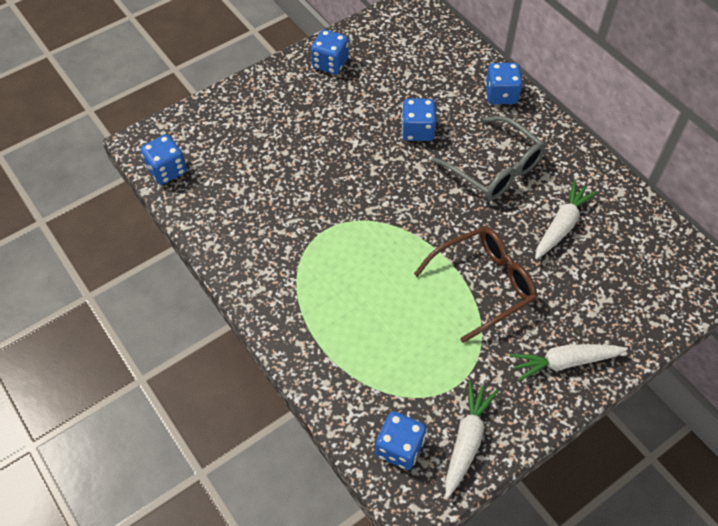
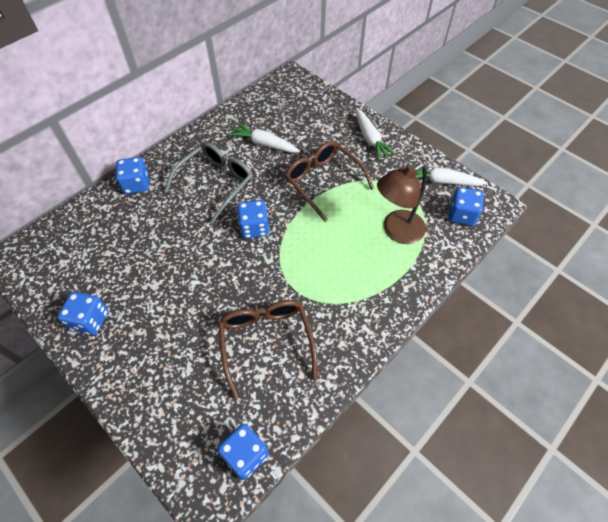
camera: 100 degrees left, 0 degrees up
(269, 196) = (266, 342): none -> brown glasses
(386, 354) = (396, 231): none -> brown lamp
(417, 130) = (178, 237): blue dice -> blue dice (254, 228)

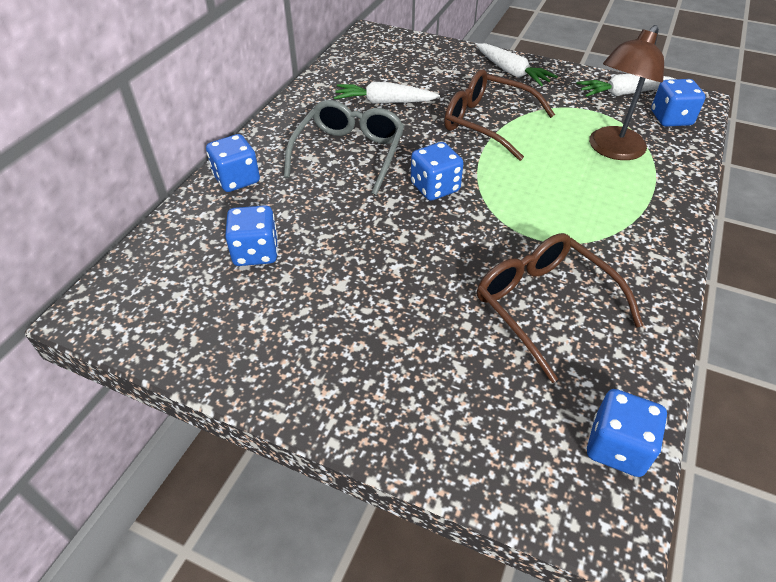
camera: 20 degrees left, 10 degrees down
(90, 320) = (270, 354): blue dice -> blue dice (256, 252)

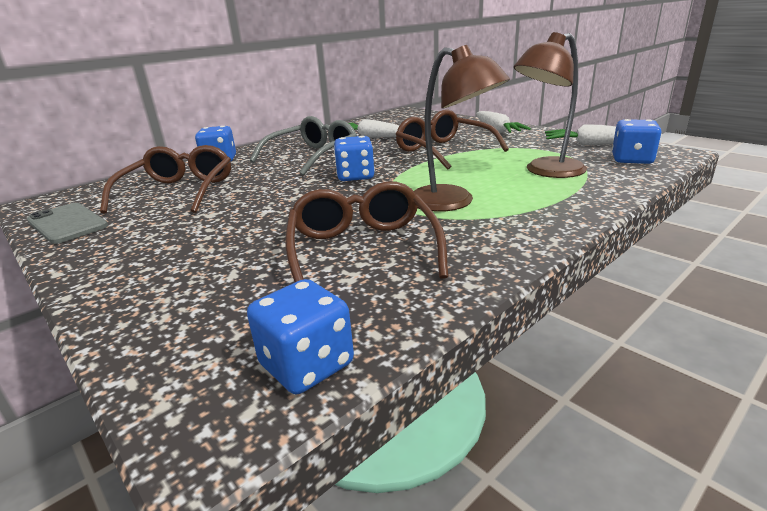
camera: 25 degrees right, 20 degrees down
(184, 339) = (67, 223): none -> grey phone
(256, 252) = (179, 191): blue dice -> brown glasses
(566, 217) = (452, 202): none -> brown lamp

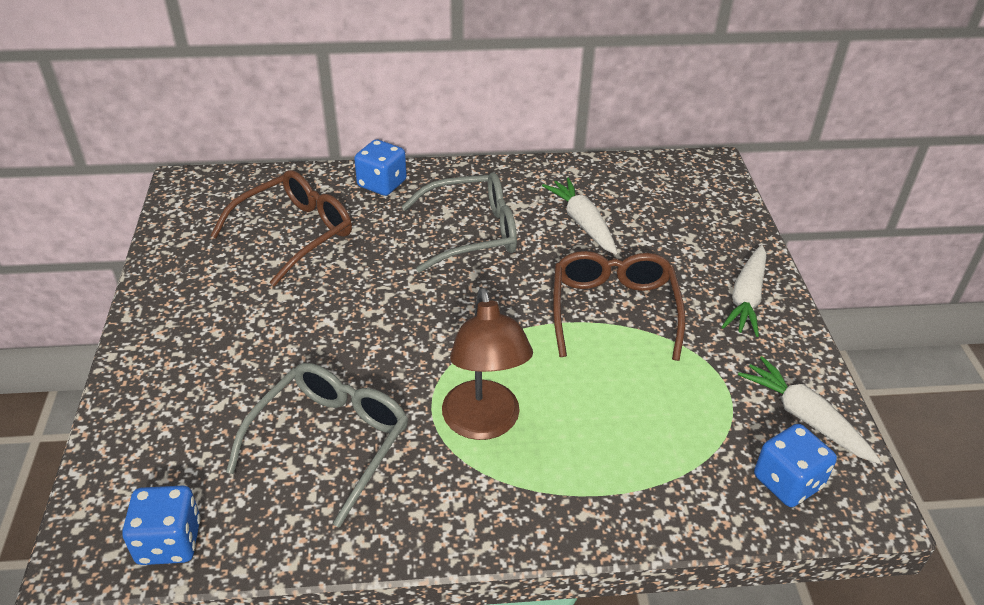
camera: 35 degrees right, 15 degrees up
(67, 223) = (180, 238): grey phone -> none
(355, 176) = (462, 308): blue dice -> none
(362, 249) = (330, 441): brown glasses -> grey glasses
(546, 171) = (653, 434): brown lamp -> none

